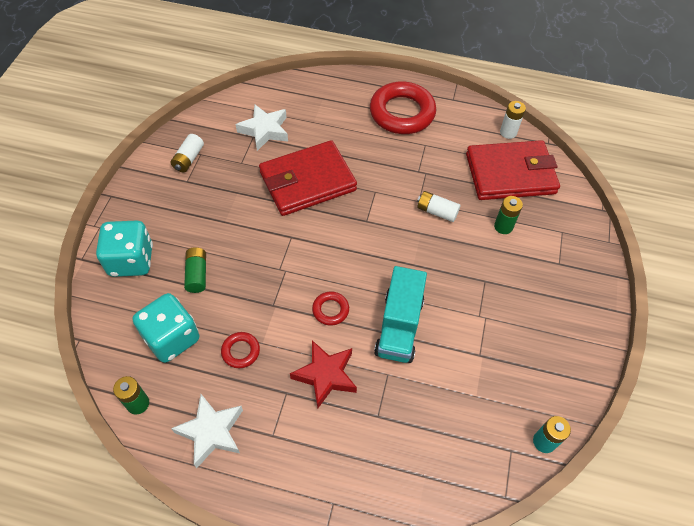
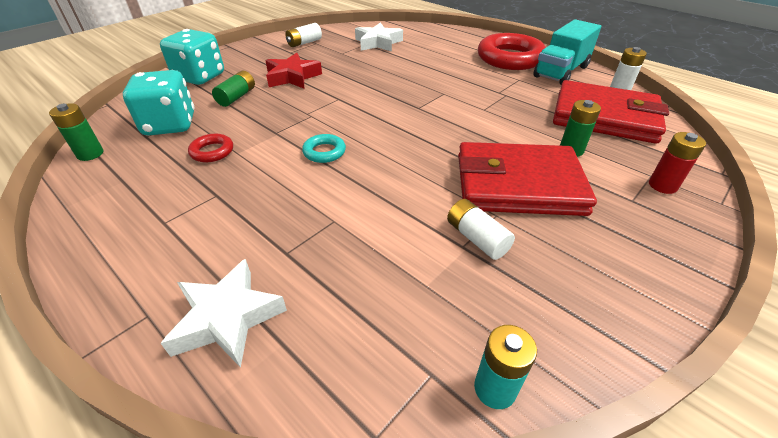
camera: 30 degrees right, 15 degrees down
(211, 432) = (116, 196): white star -> white star (227, 318)
(307, 181) = (386, 73): red wallet -> red wallet (518, 184)
(325, 375) = (268, 196): red star -> red star (292, 77)
(330, 310) = (324, 152): red ring -> turquoise ring
(399, 326) = (383, 186): turquoise truck -> turquoise truck (561, 71)
(437, 211) = (498, 120): white battery -> white battery (476, 238)
(572, 240) = (662, 185): none -> red battery

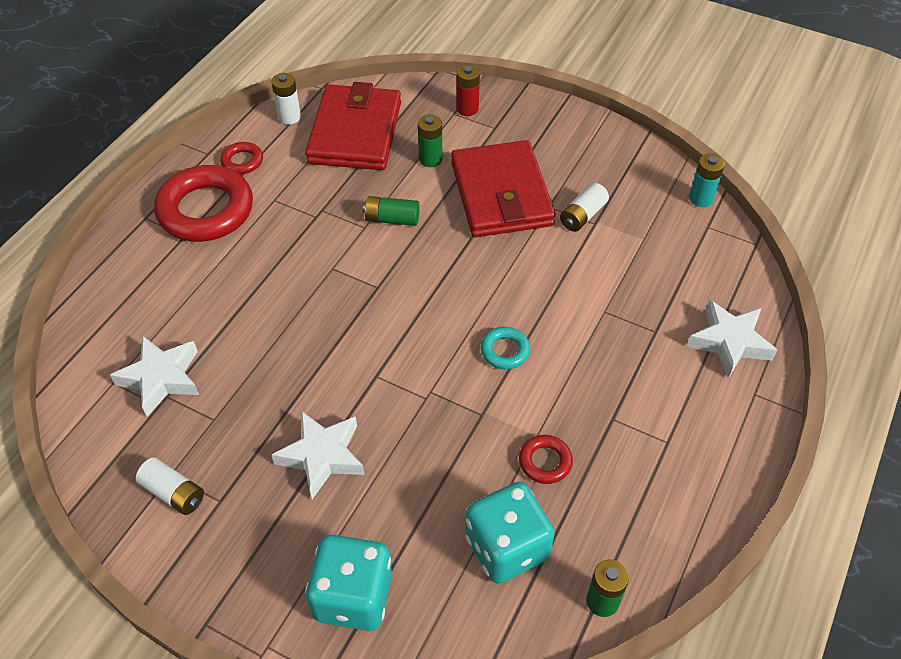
camera: 105 degrees left, 10 degrees up
(237, 97) = (406, 503): green battery -> green battery (392, 219)
(292, 77) = (322, 456): red star -> white star
(561, 71) = (242, 161): turquoise truck -> red ring

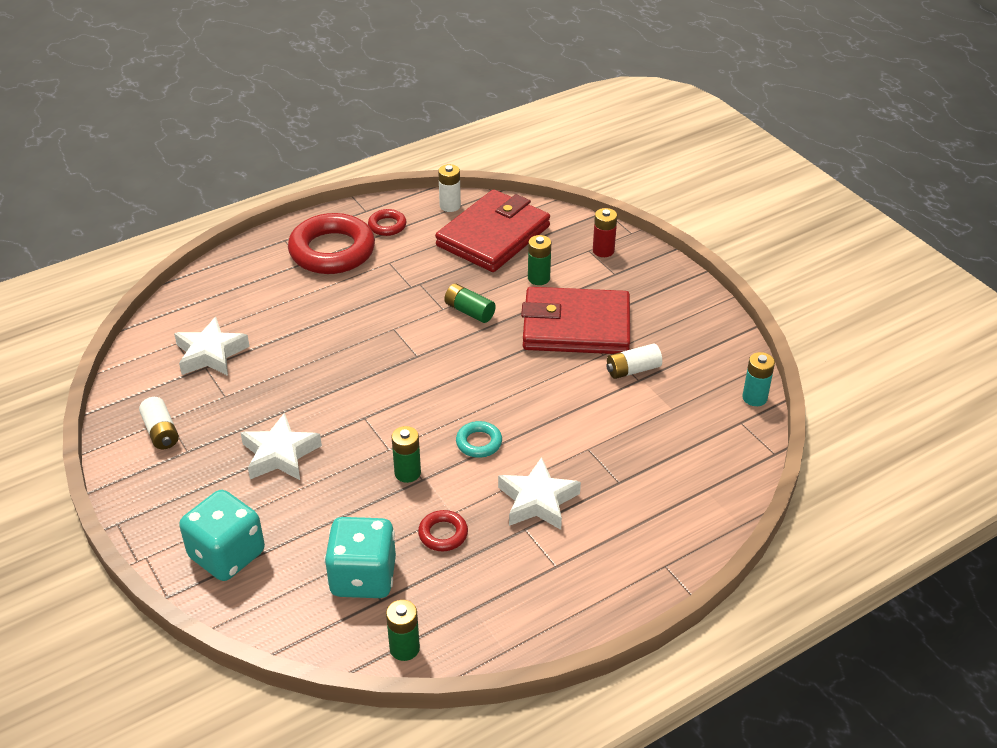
camera: 30 degrees right, 10 degrees down
(463, 414) = (407, 473): none -> green battery
(501, 194) = (576, 326): red wallet -> red wallet turned 75 degrees clockwise
(729, 342) = (678, 518): white star -> white star (537, 500)

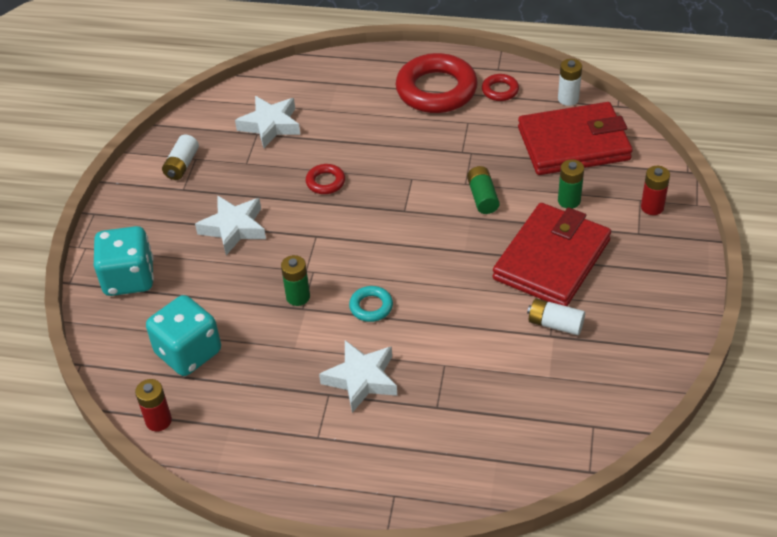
camera: 45 degrees right, 5 degrees up
(404, 648) = (158, 421): green battery -> red battery
(443, 534) = (270, 358): red ring -> red ring (325, 182)
(576, 326) = (551, 259): red wallet -> red wallet turned 75 degrees clockwise
(754, 398) = (630, 413): turquoise battery -> none

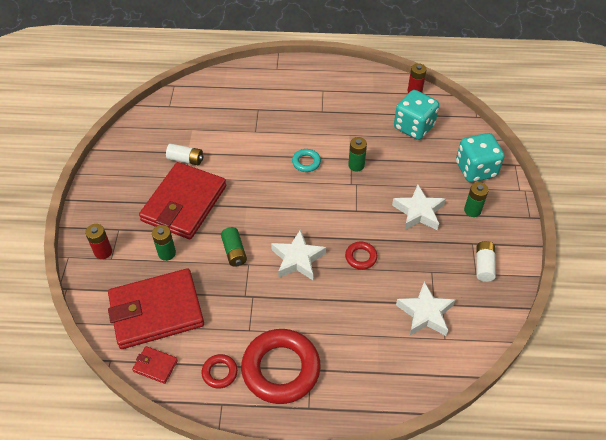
camera: 170 degrees right, 5 degrees up
(163, 225) = (472, 210): none -> green battery
(361, 379) = (304, 120): white star -> white star (297, 259)
(568, 99) = (155, 366): white battery -> red wallet

